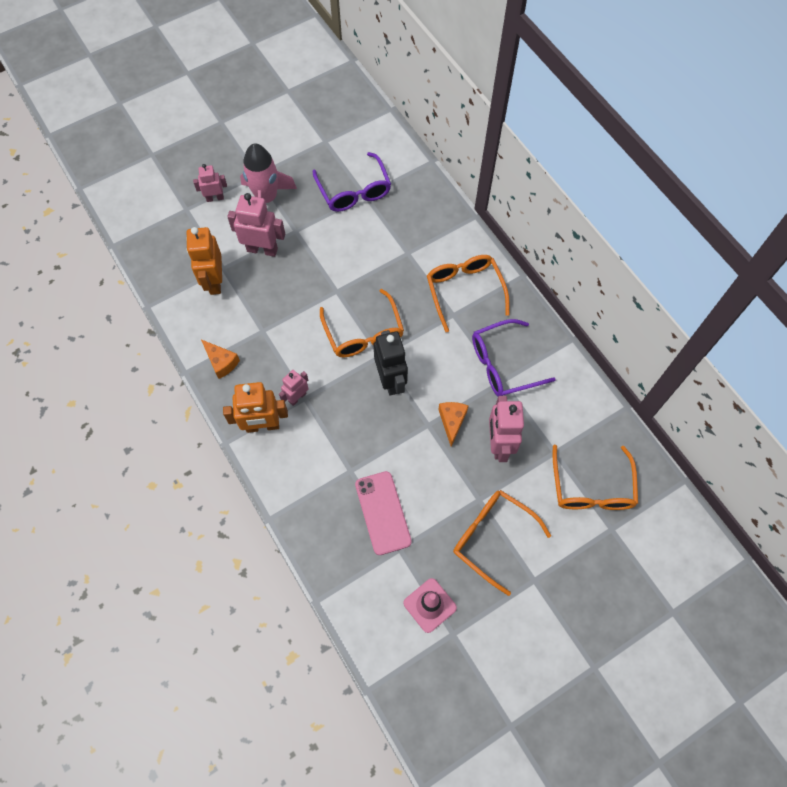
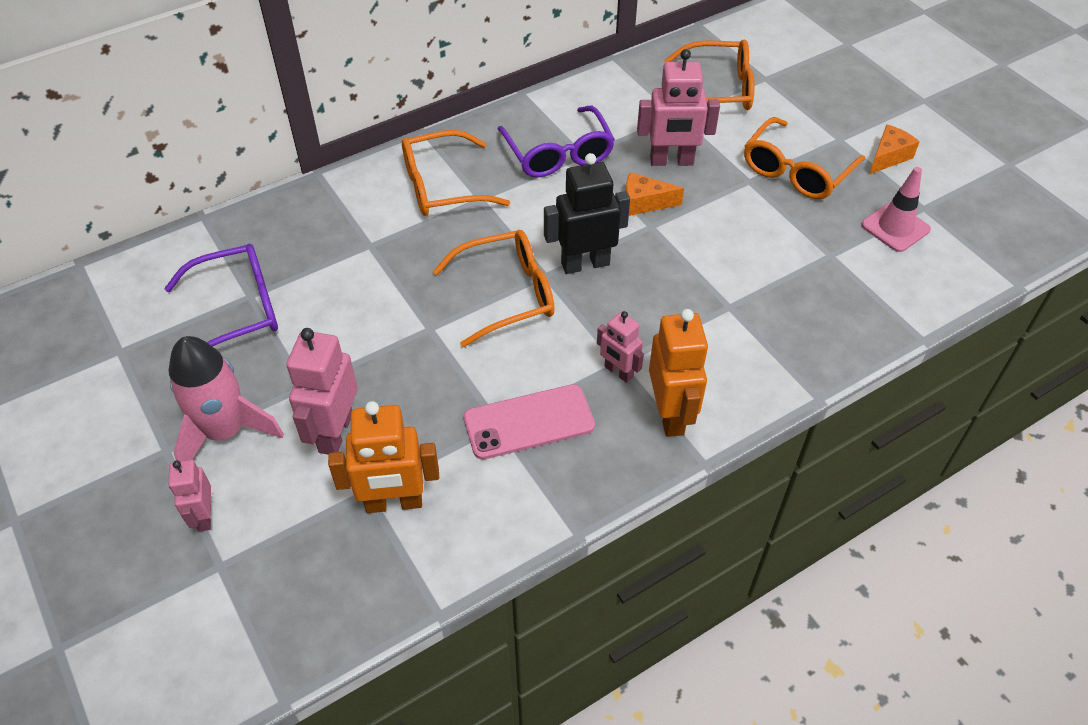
camera: 90 degrees left, 15 degrees down
(221, 362) = (558, 480): orange cheese -> orange cheese (888, 157)
(382, 513) = (784, 272): pink phone -> pink phone (529, 422)

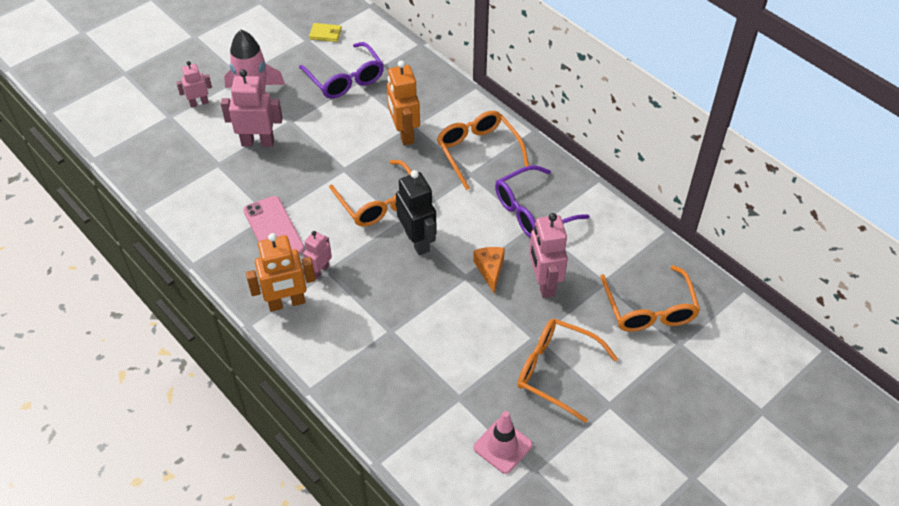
camera: 80 degrees right, 0 degrees up
(117, 325) = (325, 34): none -> yellow wallet
(394, 503) = (211, 177): orange robot -> orange robot (404, 134)
(888, 157) = (596, 443): orange cheese -> none

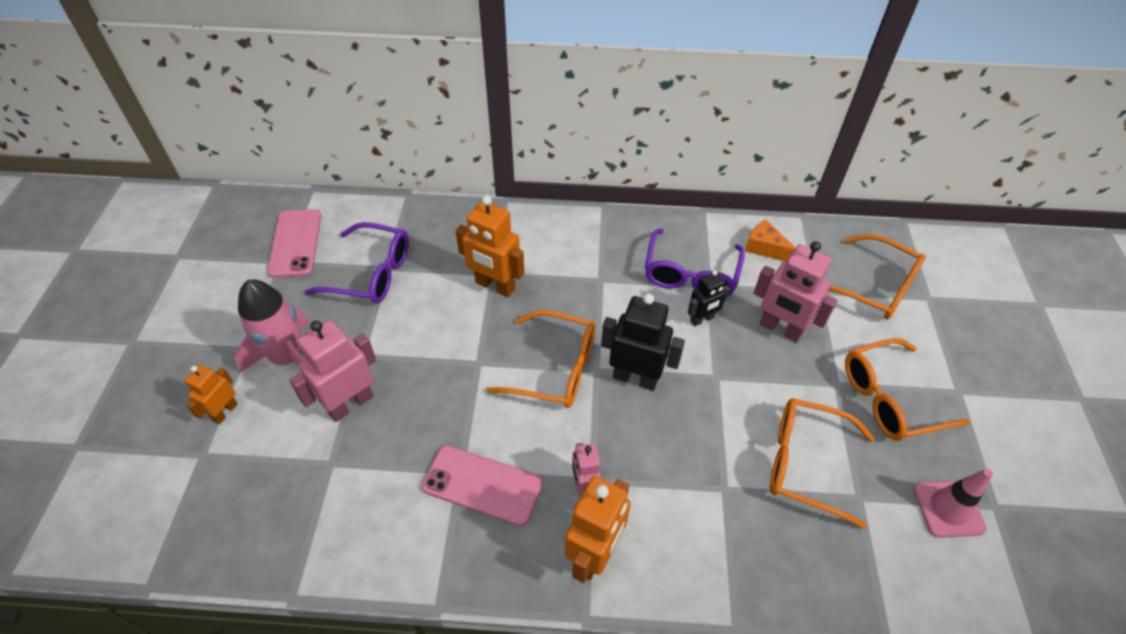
camera: 45 degrees left, 0 degrees up
(199, 103) = (225, 412): pink robot -> orange robot
(325, 34) = (295, 243): yellow wallet -> pink phone
(478, 151) = (581, 255): orange glasses -> orange glasses (805, 463)
(490, 270) = (727, 353): orange cheese -> orange cheese (765, 248)
(502, 241) = (702, 319): none -> black robot

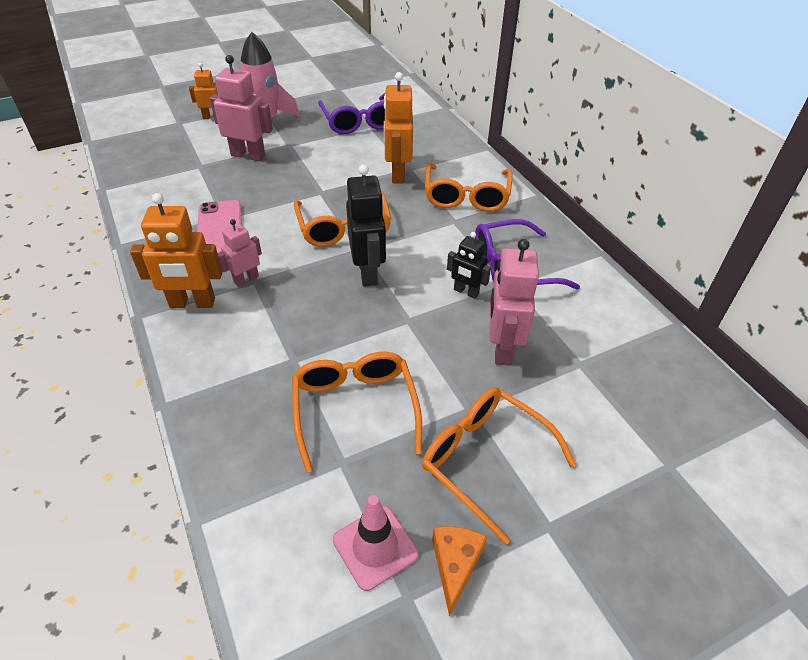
camera: 60 degrees right, 5 degrees down
(295, 243) = (358, 87): pink phone -> none
(765, 248) = (598, 308): orange cheese -> orange cheese (455, 565)
(875, 287) = (635, 410): orange glasses -> orange glasses (466, 196)

